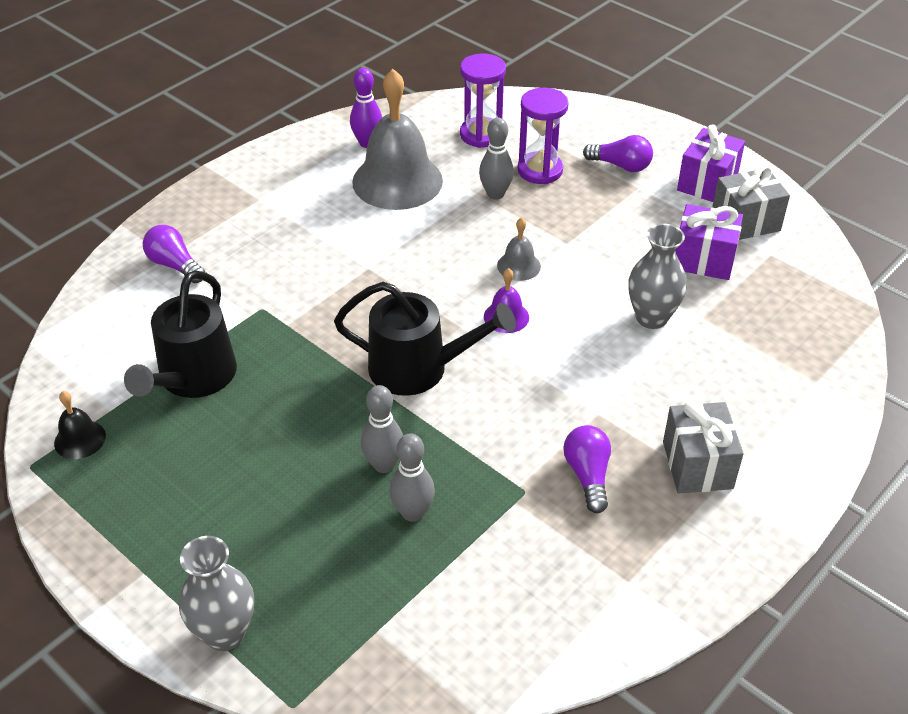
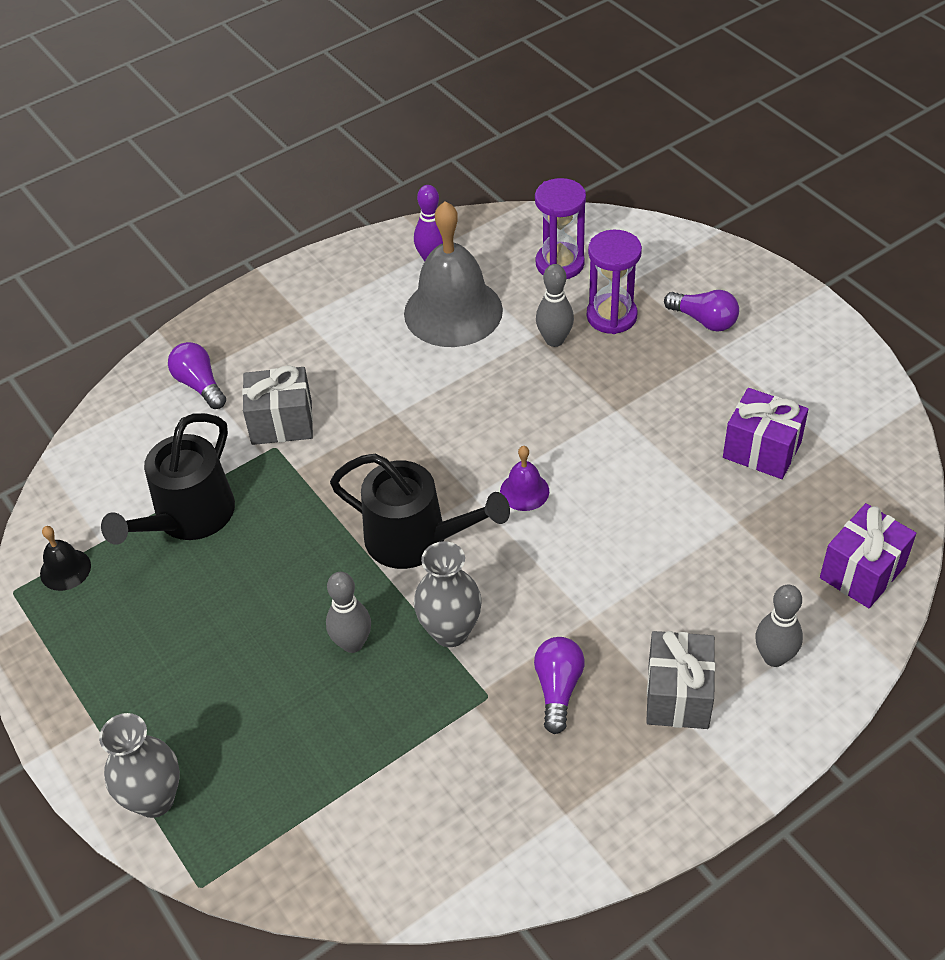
camera: 15 degrees right, 5 degrees up
(413, 513) = (367, 701): grey bowling pin -> grey bowling pin (774, 657)
(518, 266) = (555, 431): grey bell -> none
(651, 318) = (681, 514): grey vase -> grey vase (450, 631)
(707, 183) = (796, 354): purple gift -> purple gift (862, 572)
(745, 222) = (824, 409): grey gift -> grey gift (282, 422)

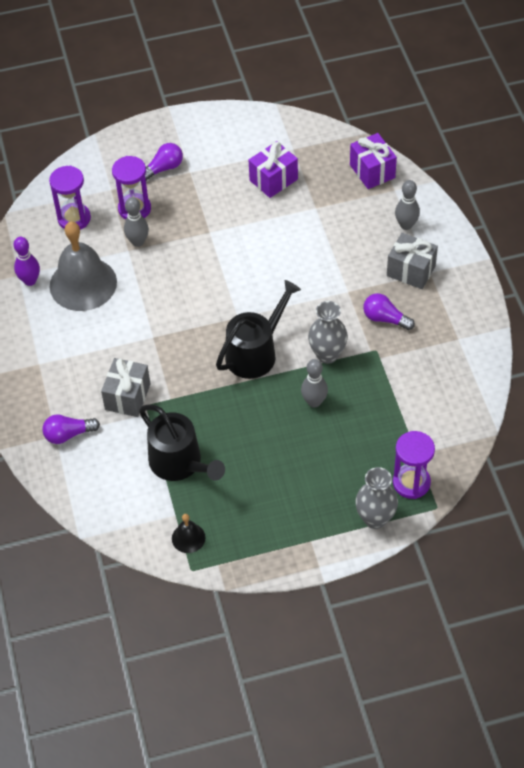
camera: 70 degrees left, 5 degrees up
(238, 831) = (411, 483): none -> purple hourglass
(524, 491) = (247, 292): purple bell -> none

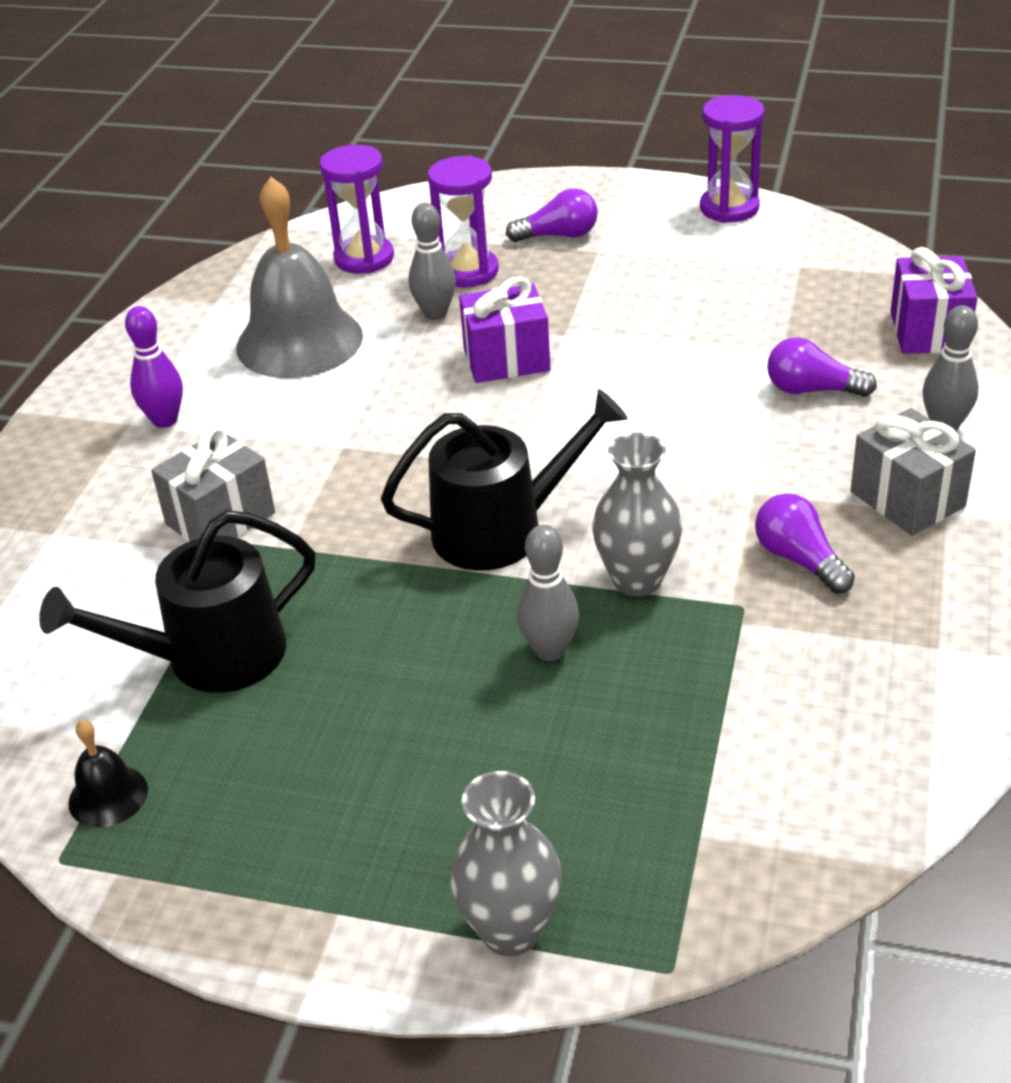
camera: 30 degrees right, 15 degrees down
(30, 281) = (224, 314): purple bowling pin -> purple bowling pin (165, 420)
(68, 434) = (73, 539): purple light bulb -> purple light bulb (812, 390)
(180, 463) = (211, 657): black watering can -> black watering can turned 75 degrees clockwise
(273, 180) = (733, 296): purple gift -> purple gift (506, 359)
(411, 483) = (646, 889): purple hourglass -> purple hourglass (729, 208)

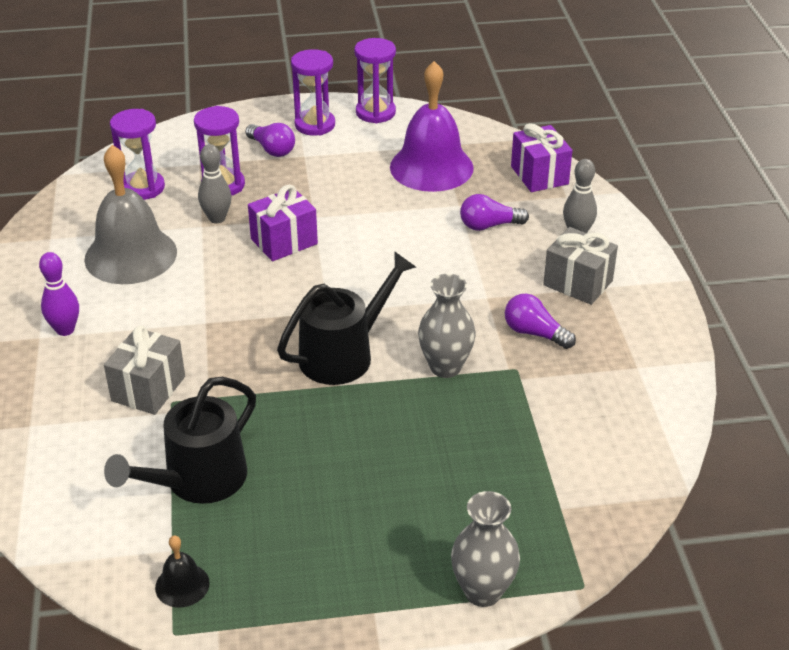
camera: 25 degrees left, 0 degrees up
(549, 650) = (415, 423): grey bowling pin -> none
(559, 236) = (272, 149): purple light bulb -> purple light bulb turned 75 degrees clockwise
(635, 212) = (315, 125): none -> purple hourglass
(770, 294) = (431, 167): none -> purple bell

